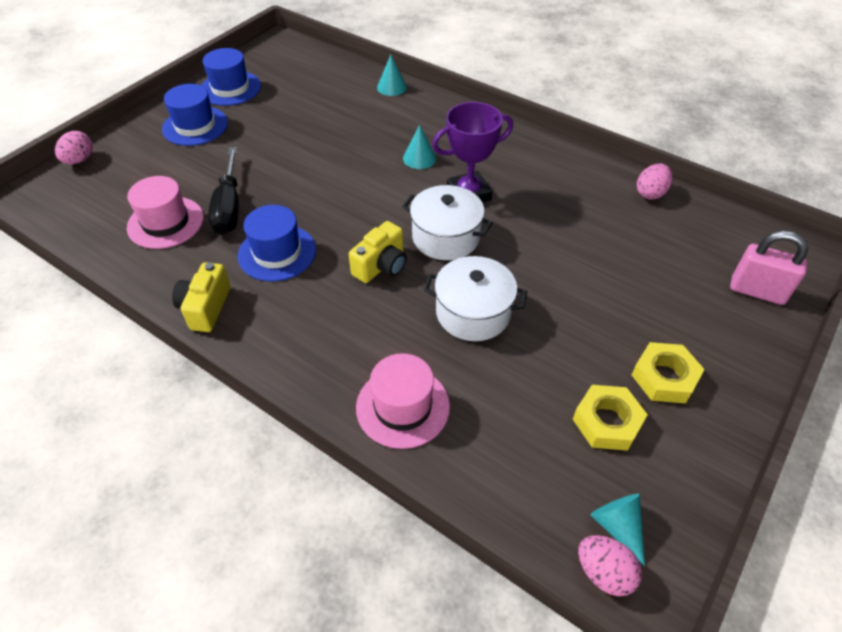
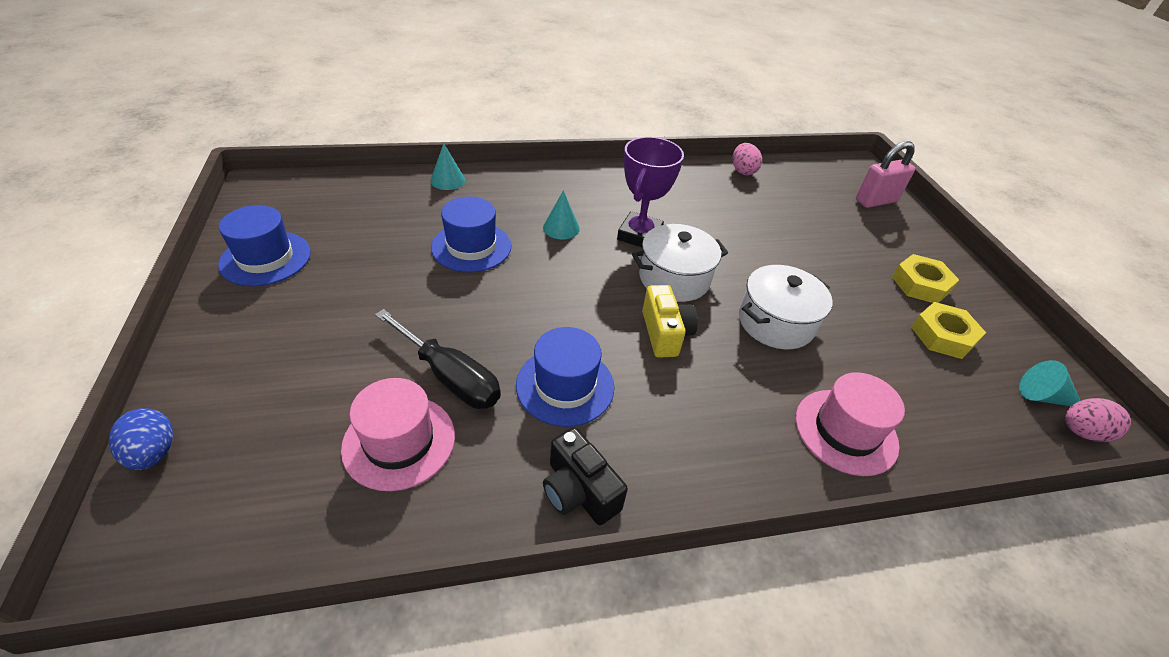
camera: 50 degrees left, 5 degrees down
(79, 160) = (153, 452): pink egg -> blue egg
(195, 126) = (278, 319): blue hat -> blue hat (471, 247)
(206, 307) = (579, 491): yellow camera -> black camera

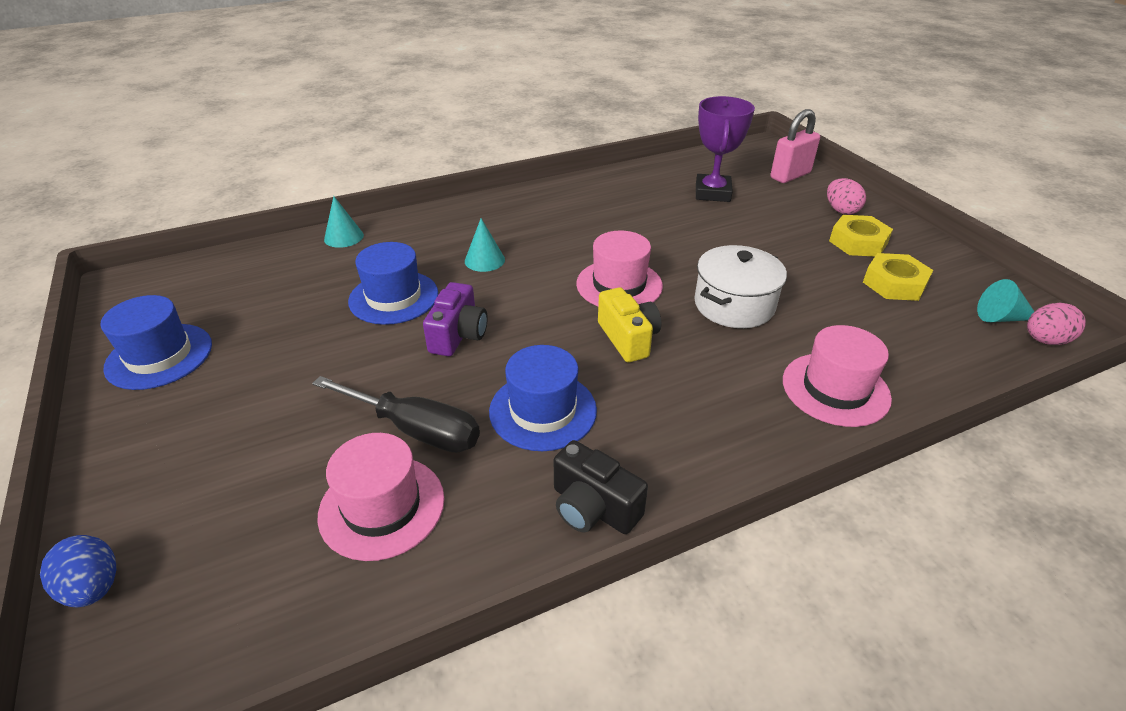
camera: 10 degrees left, 5 degrees down
(515, 295) = (458, 335): none -> purple camera
(639, 235) = (569, 251): purple trophy -> purple trophy (712, 193)
(674, 278) = (619, 285): white pot -> pink hat
(742, 171) = (652, 172): pink egg -> pink egg (841, 210)

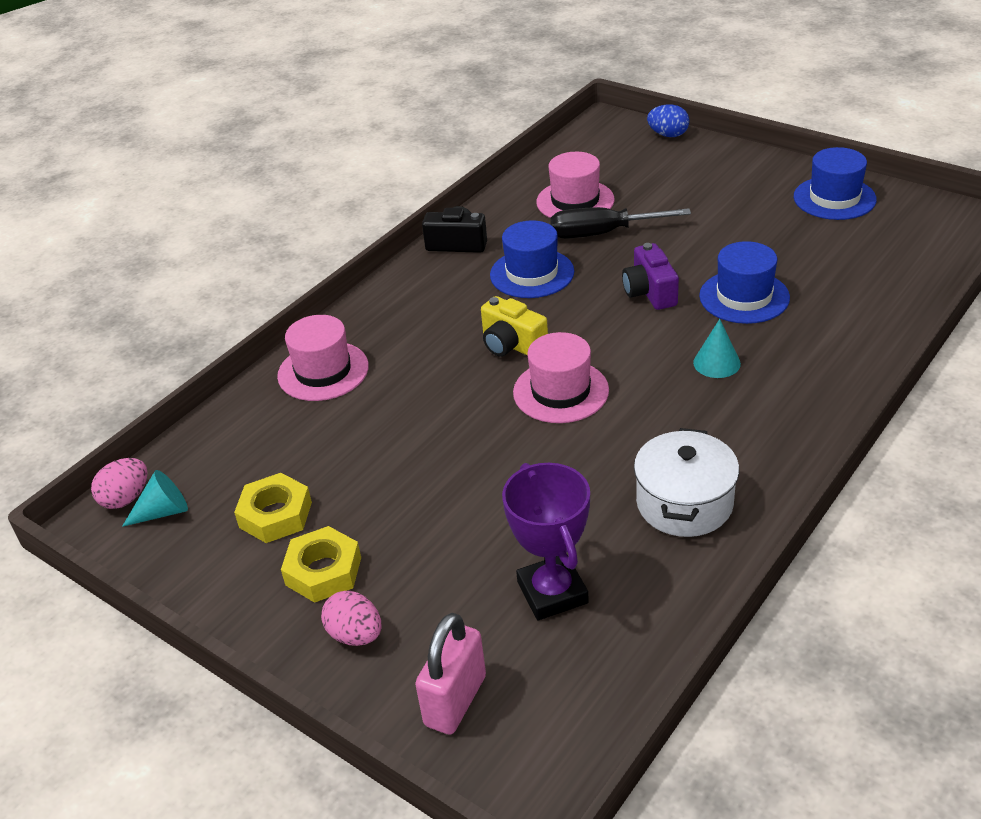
camera: 155 degrees right, 0 degrees up
(344, 237) = (887, 328): turquoise cone -> none
(734, 305) = (437, 415): white pot -> white pot (684, 503)

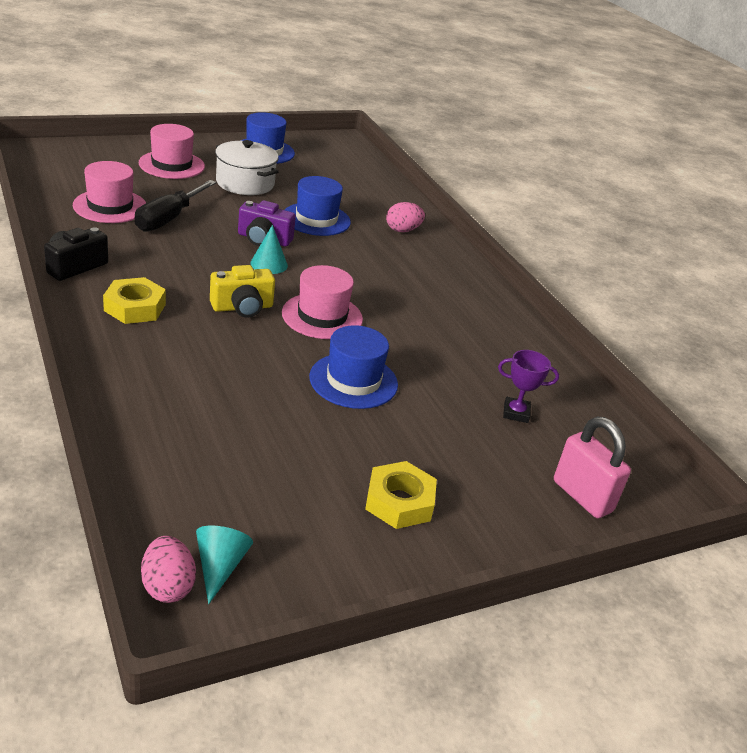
camera: 70 degrees left, 5 degrees down
(275, 515) = (304, 499): yellow nut -> yellow nut (135, 307)
(323, 371) = (143, 397): pink hat -> pink hat (171, 165)
(355, 635) = (484, 514): pink egg -> pink egg (402, 230)
(532, 273) = (169, 261): blue hat -> blue hat (353, 381)
(552, 592) = (516, 413): purple trophy -> purple trophy, size x0.59
(668, 135) = (96, 145): blue egg -> none
(684, 503) = (481, 331): white pot -> white pot (245, 183)
(716, 363) = (367, 258): turquoise cone -> turquoise cone (269, 264)

